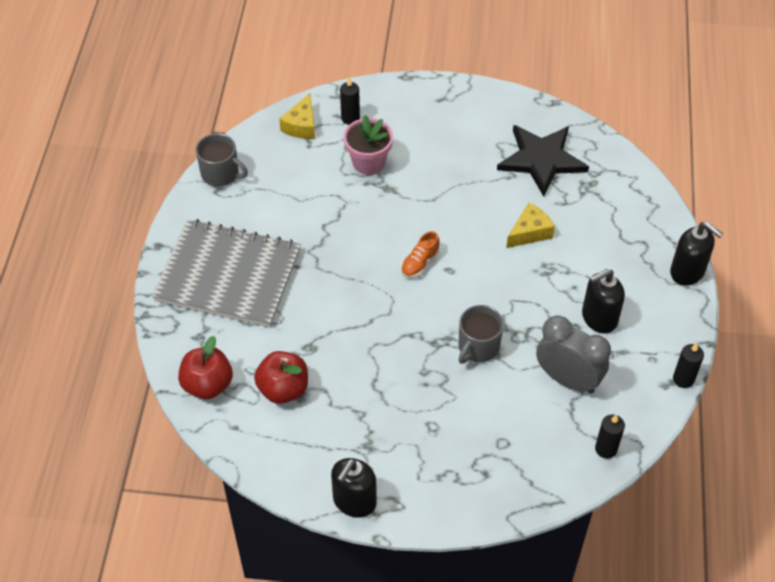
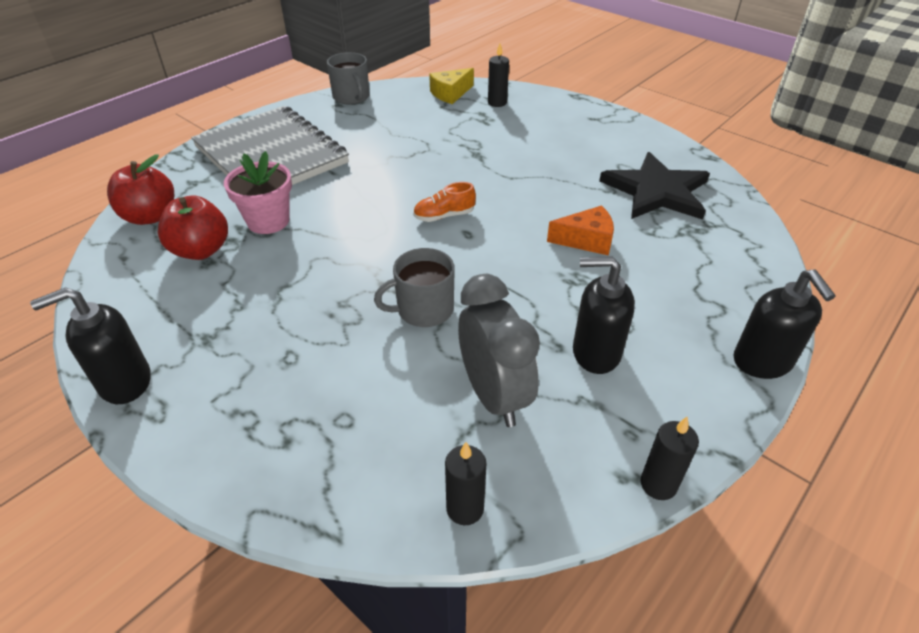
camera: 35 degrees right, 10 degrees down
(368, 162) = (480, 133): pink flower pot -> pink flower pot (268, 221)
(529, 232) = (586, 240): yellow cheese -> orange cheese

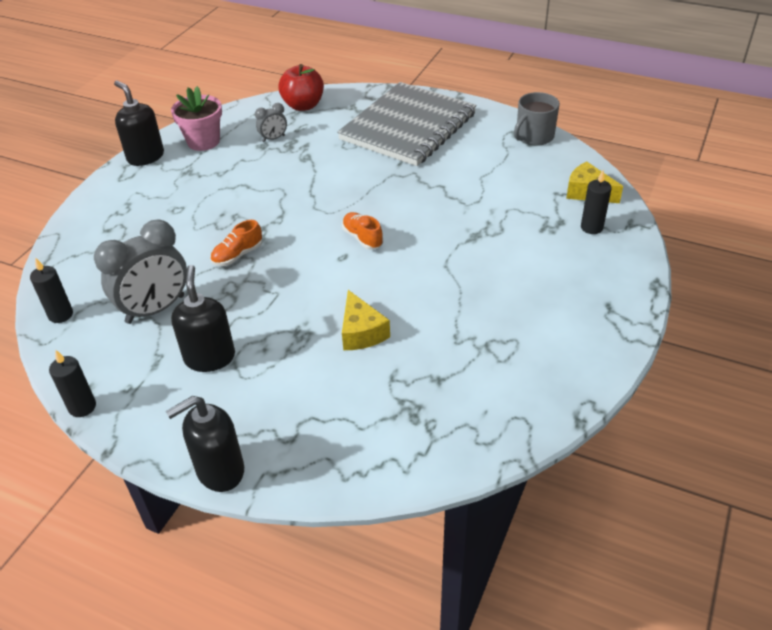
camera: 75 degrees right, 0 degrees up
(201, 250) = (273, 139): red apple -> grey clock
(268, 221) = (318, 154): pink flower pot -> pink flower pot (203, 141)
(423, 310) = (238, 255): grey mug -> orange shoe
(586, 240) = (361, 332): orange cheese -> yellow cheese
(656, 191) = (474, 375): black star -> none

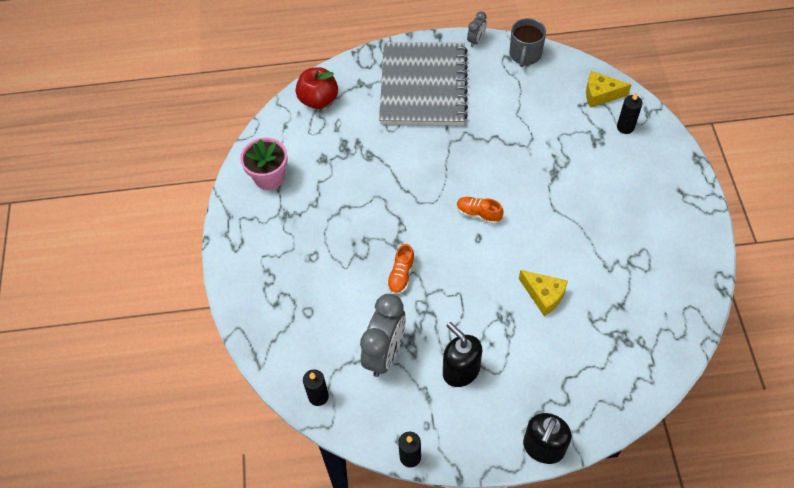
camera: 30 degrees left, 15 degrees up
(145, 157) = (234, 216): black soap dispenser -> none
(273, 139) = (325, 147): grey clock -> grey clock (476, 40)

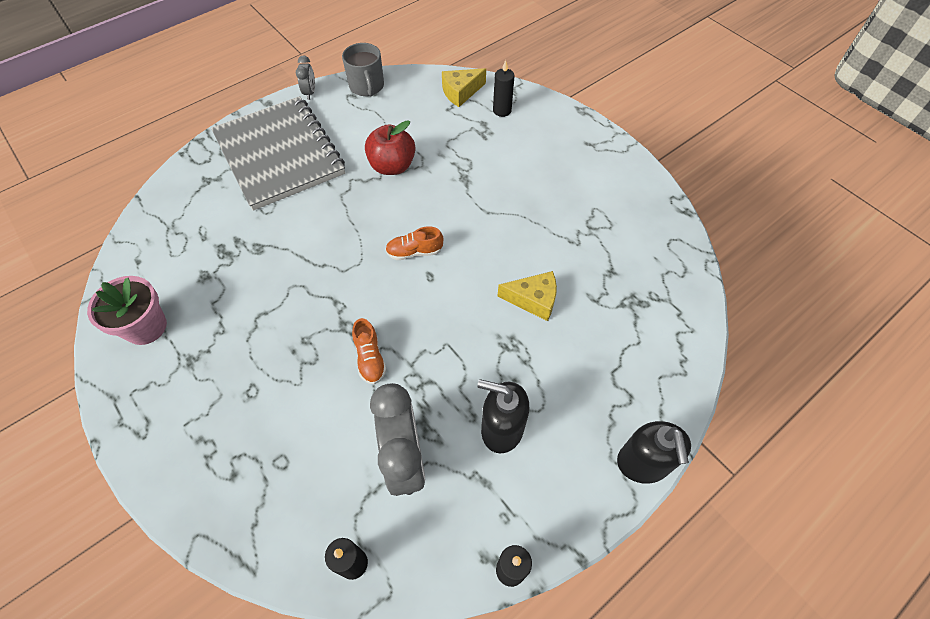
camera: 35 degrees left, 0 degrees up
(318, 100) = (165, 216): red apple -> red apple (392, 166)

